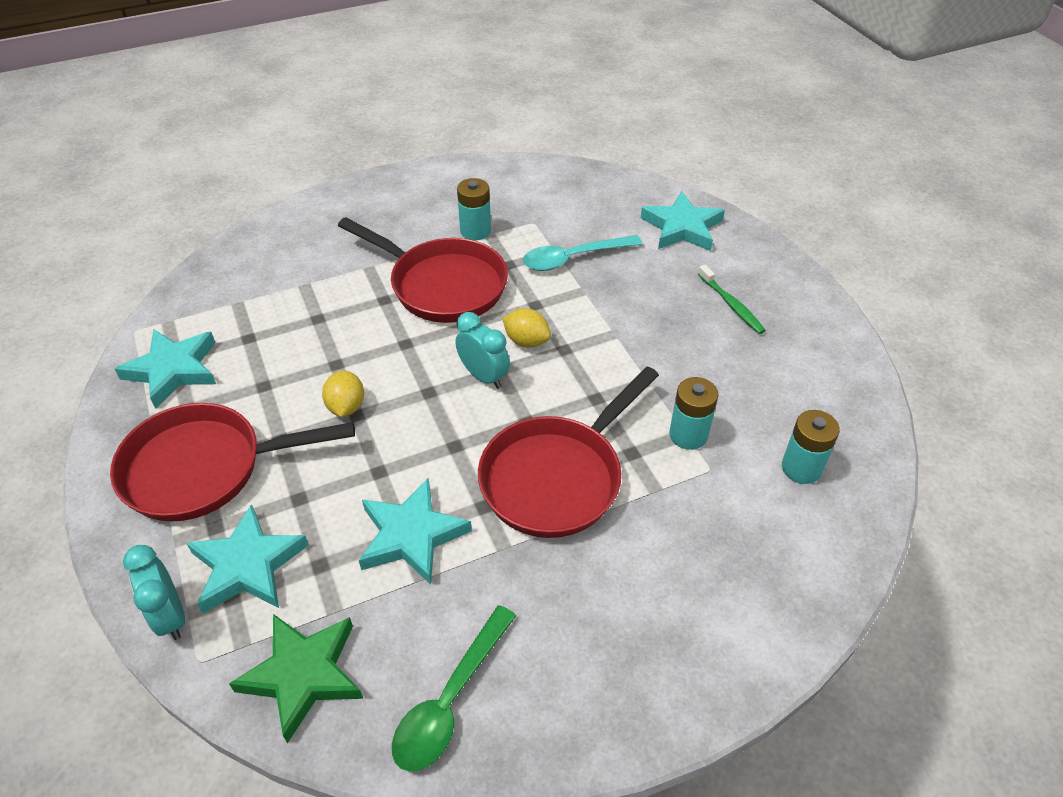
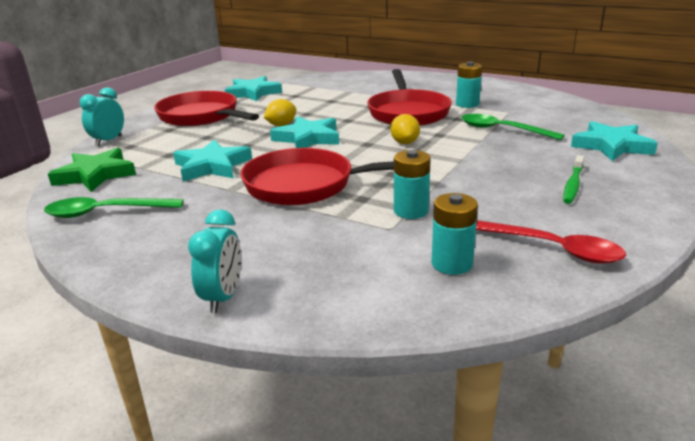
camera: 55 degrees right, 20 degrees down
(247, 565) = (152, 143): turquoise star -> turquoise star (308, 138)
(484, 376) = (356, 143): turquoise clock -> turquoise clock (223, 297)
(573, 258) = (502, 130): turquoise spoon -> green spoon
(823, 395) = (552, 248): none -> red spoon

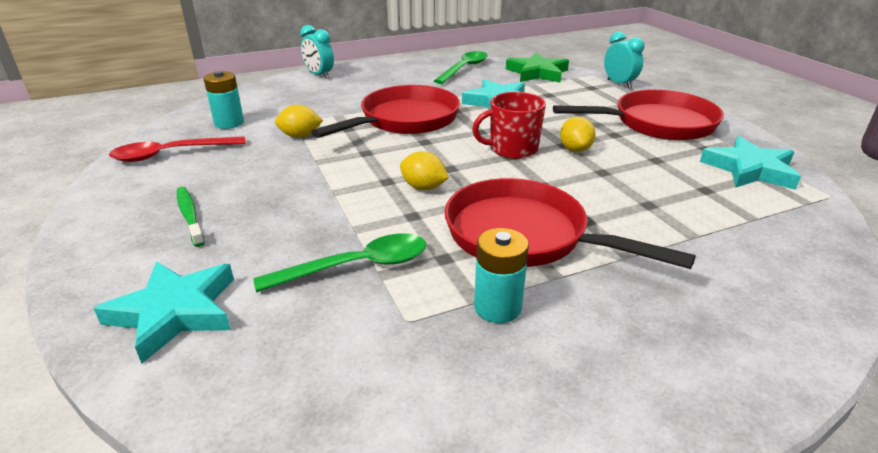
camera: 125 degrees right, 5 degrees up
(308, 138) = (512, 149): turquoise star -> red mug
(411, 211) = (300, 136): turquoise battery -> yellow lemon

